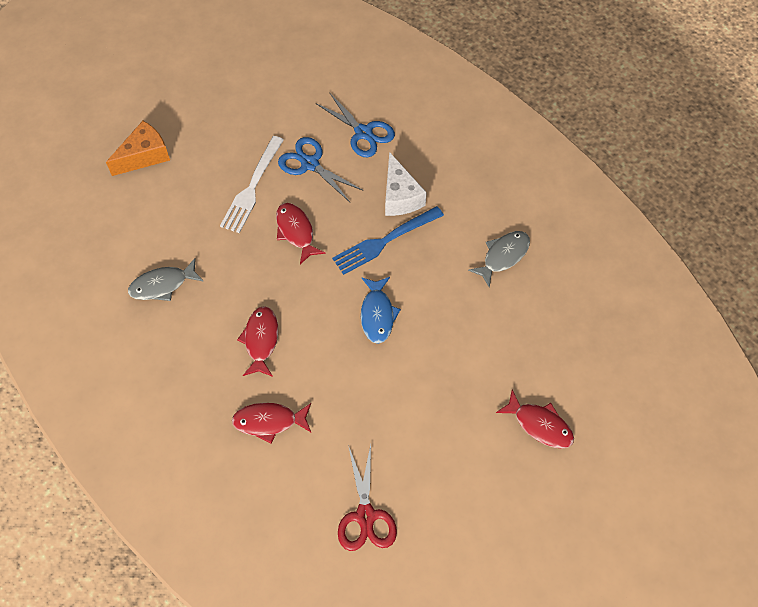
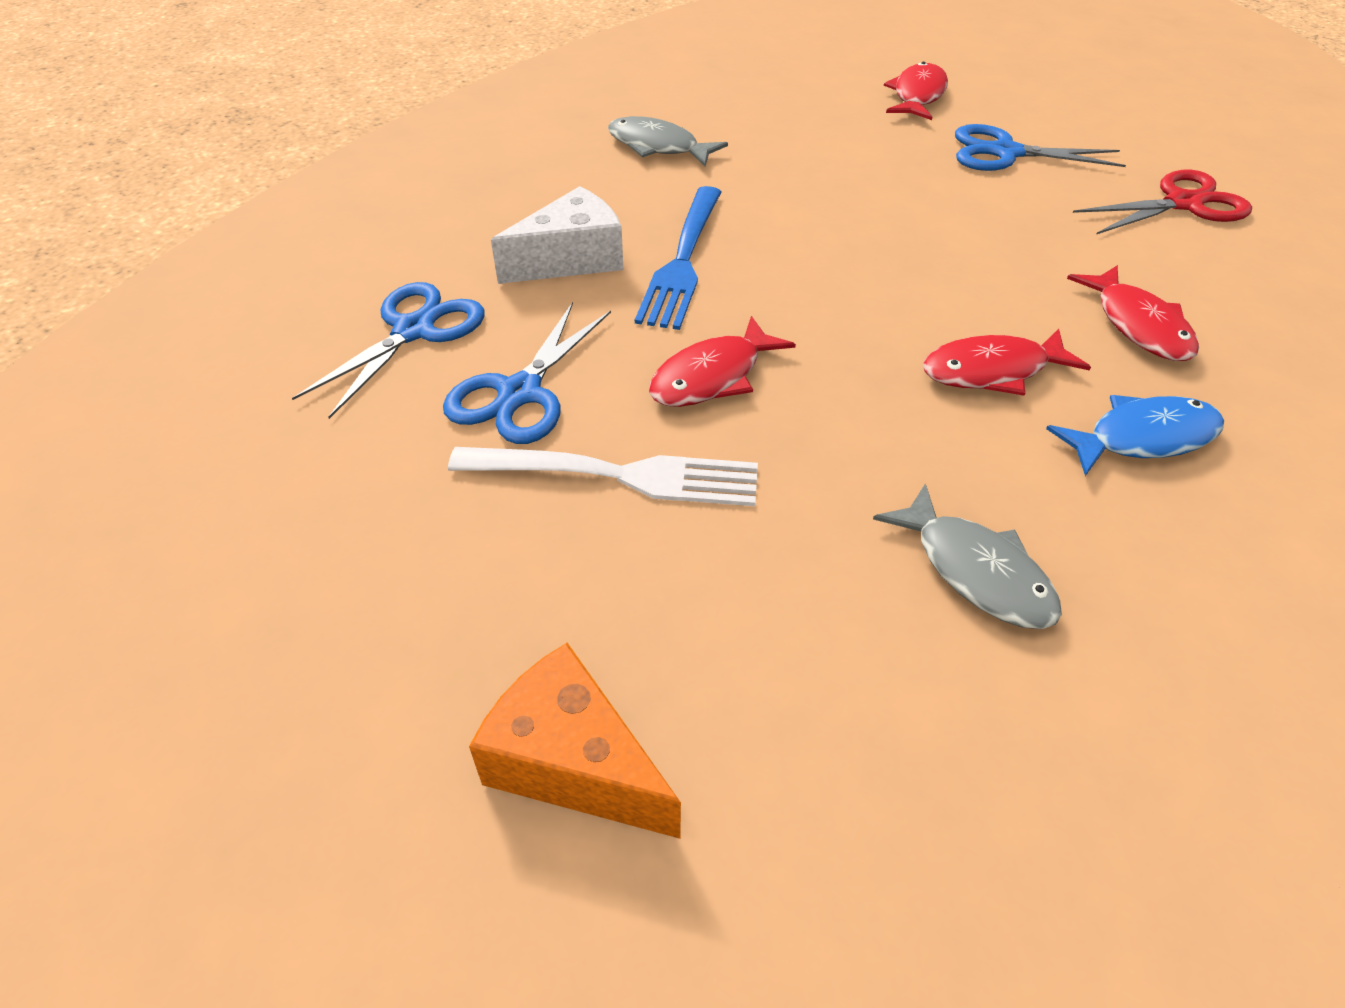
camera: 105 degrees left, 15 degrees down
(377, 314) = (840, 245): blue fish -> blue fish (1143, 438)
(385, 241) = (683, 261): blue fork -> blue fork turned 60 degrees clockwise
(450, 443) = (1005, 153): none -> blue scissors

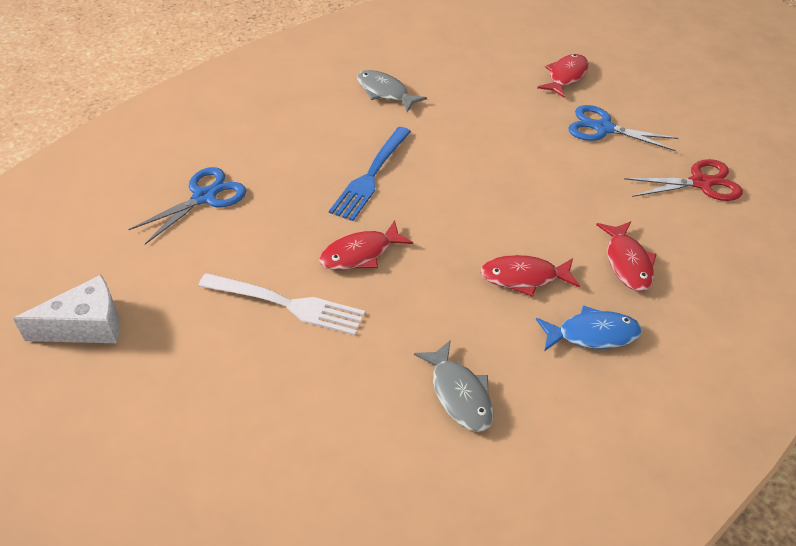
camera: 10 degrees right, 0 degrees up
(520, 393) = (251, 246): blue scissors -> none
(571, 259) = (306, 164): white cheese -> white cheese (86, 326)
(573, 763) = (214, 452): orange cheese -> none

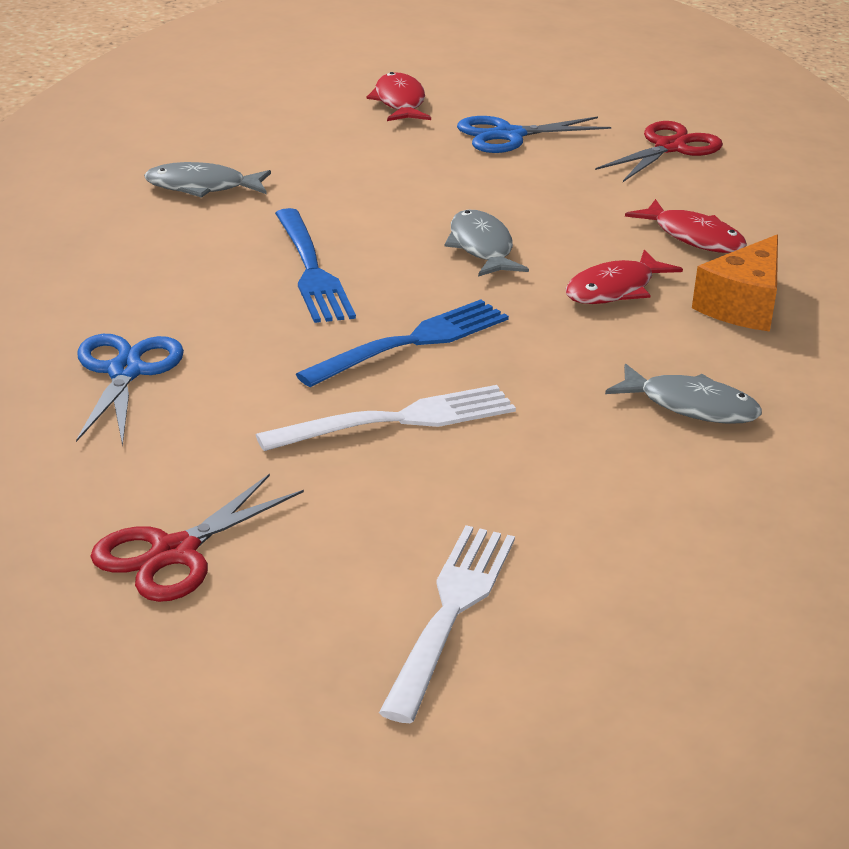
camera: 40 degrees left, 15 degrees down
(86, 326) = (174, 553): white cheese -> red scissors
(150, 454) = (450, 613): none -> white fork
(360, 254) = (411, 343): red fish -> blue fork
(483, 205) = (481, 247): none -> grey fish
(592, 334) = (743, 305): blue fish -> orange cheese

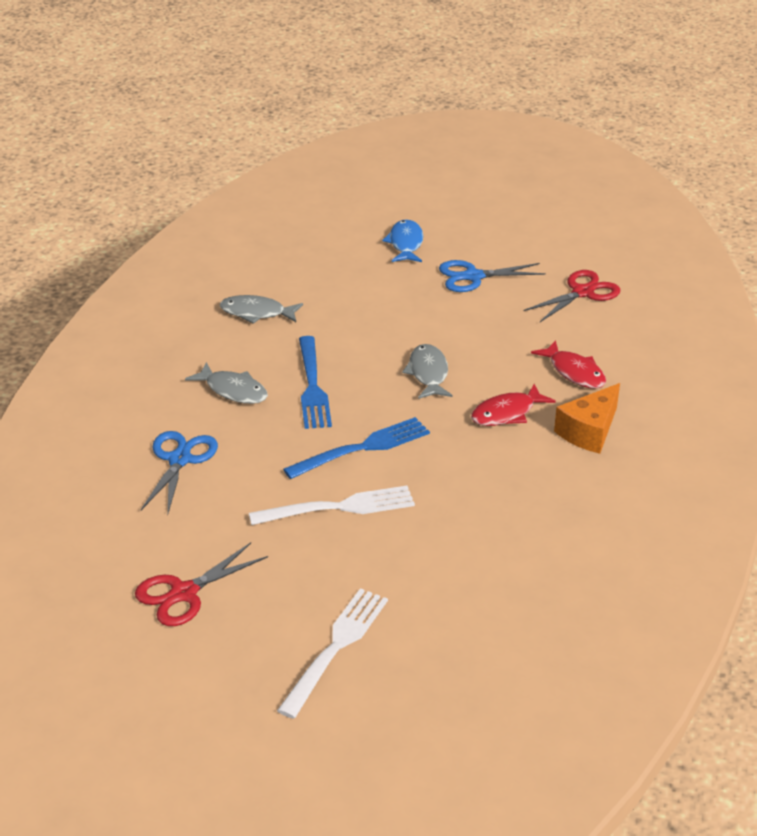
camera: 10 degrees right, 5 degrees up
(399, 102) = (405, 243): red fish -> blue fish
(691, 406) = (528, 509): grey fish -> grey fish (233, 390)

